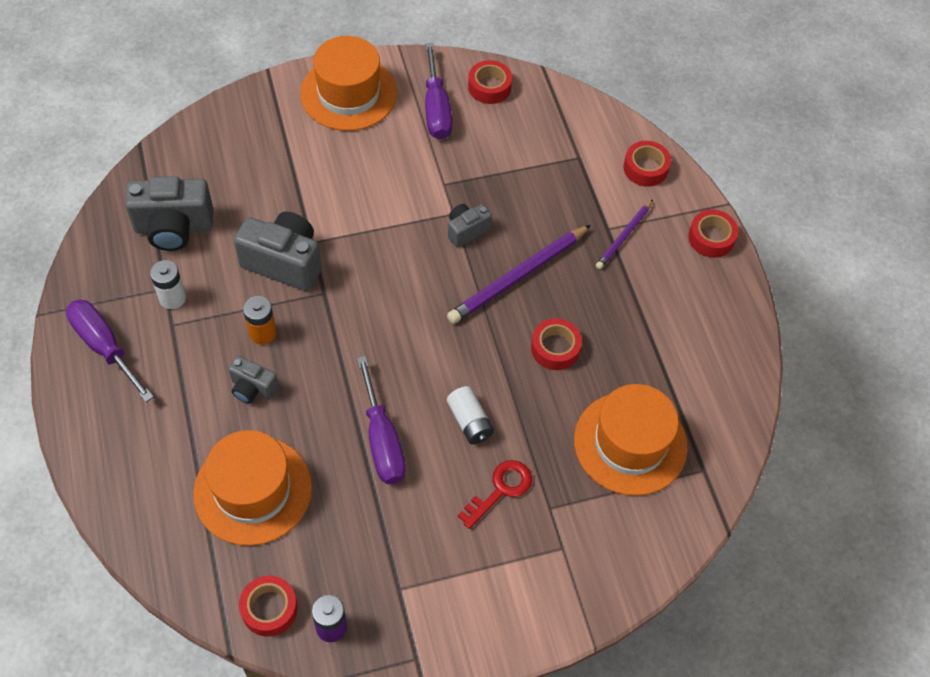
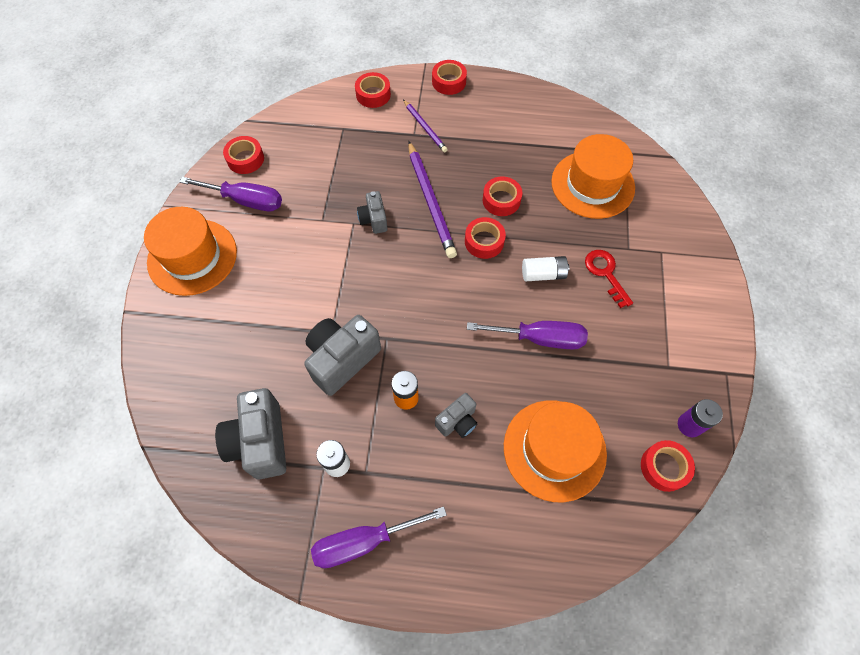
camera: 65 degrees left, 5 degrees up
(174, 228) = (260, 442): grey camera -> grey camera turned 150 degrees clockwise
(487, 347) = (484, 241): none -> red tape

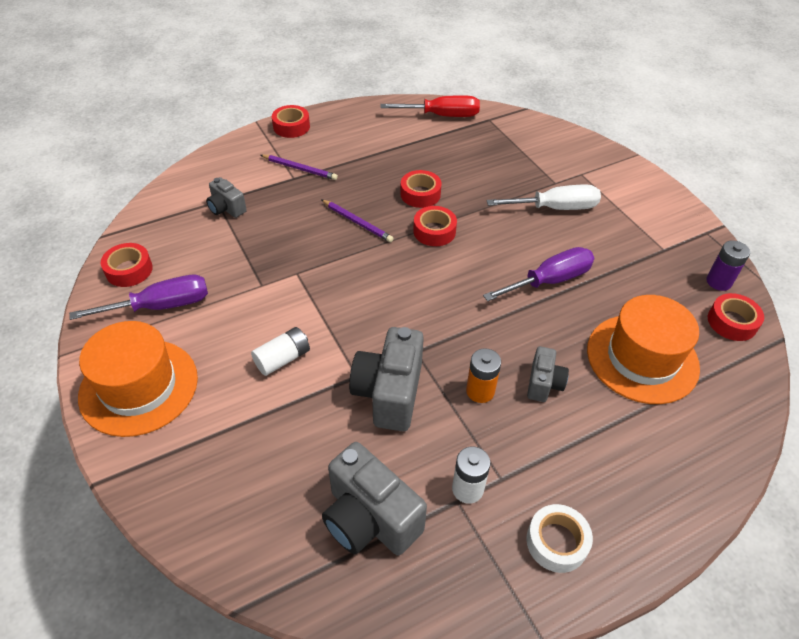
camera: 35 degrees left, 15 degrees down
(364, 541) = (556, 542): purple screwdriver -> white tape
(373, 94) = (225, 163): red tape -> none
(374, 220) = (315, 261): grey camera -> grey camera (226, 208)
(431, 201) = (357, 222): purple pencil -> purple pencil, size x0.58
(543, 274) = (507, 232): white battery -> white battery (282, 359)
(585, 129) = (442, 116): none -> red screwdriver
(592, 184) = (485, 151): orange hat -> none
(606, 274) = (555, 208): red key -> white screwdriver

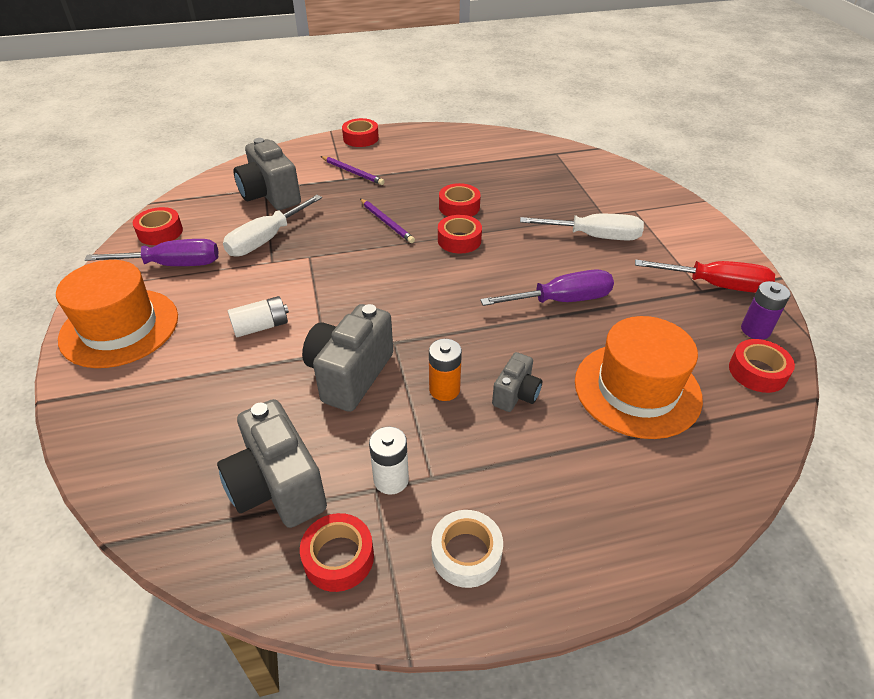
camera: 15 degrees right, 5 degrees down
(226, 208) = (270, 195): grey camera -> grey camera, size x1.82
(245, 261) = (266, 240): none -> white screwdriver
(442, 116) = (509, 145): red screwdriver -> red screwdriver (716, 285)
(452, 572) = (338, 557): none -> red tape

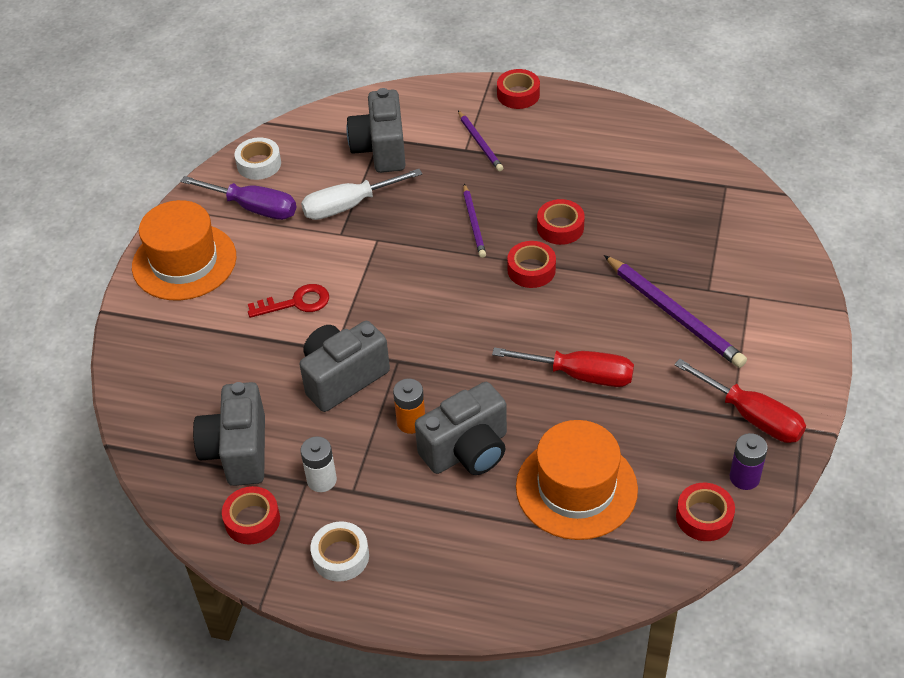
camera: 30 degrees right, 5 degrees up
(160, 232) = (259, 164): red tape -> white tape
(261, 326) = (296, 303): white battery -> red key
(516, 395) = (467, 450): grey camera -> grey camera, size x1.82
(562, 300) = (580, 375): purple screwdriver -> red screwdriver
(594, 237) = (674, 314): white screwdriver -> purple pencil

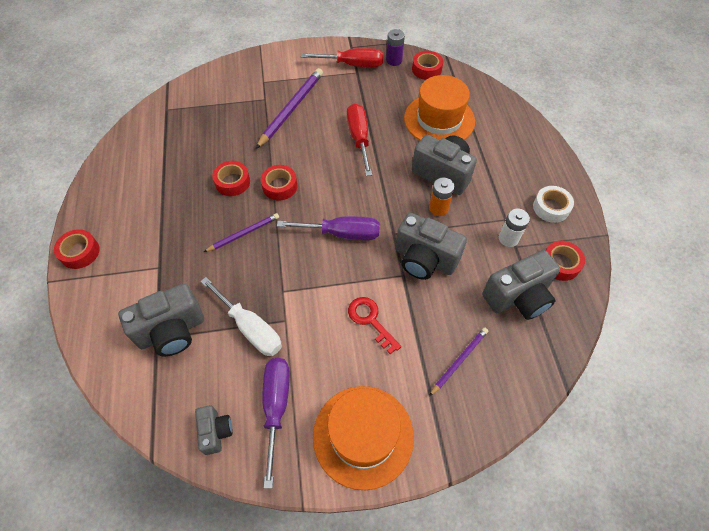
camera: 115 degrees left, 10 degrees up
(259, 164) = (216, 432): white tape -> grey camera
(425, 310) = (342, 233): none -> purple screwdriver
(480, 143) = (149, 259): purple pencil -> purple pencil (459, 361)
(752, 416) = (353, 65): red screwdriver -> red screwdriver turned 75 degrees clockwise

